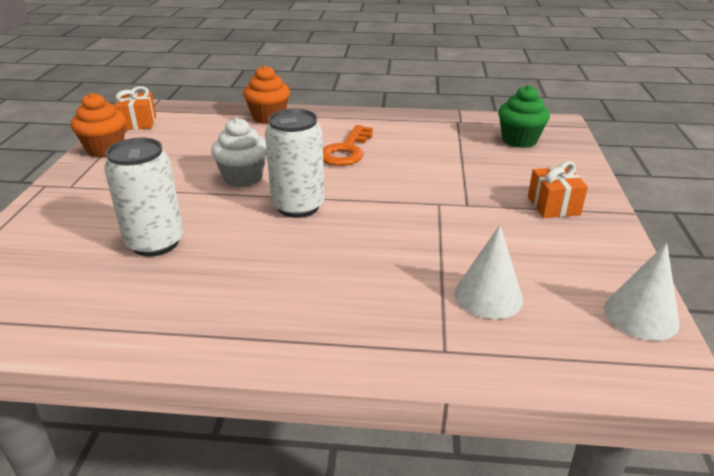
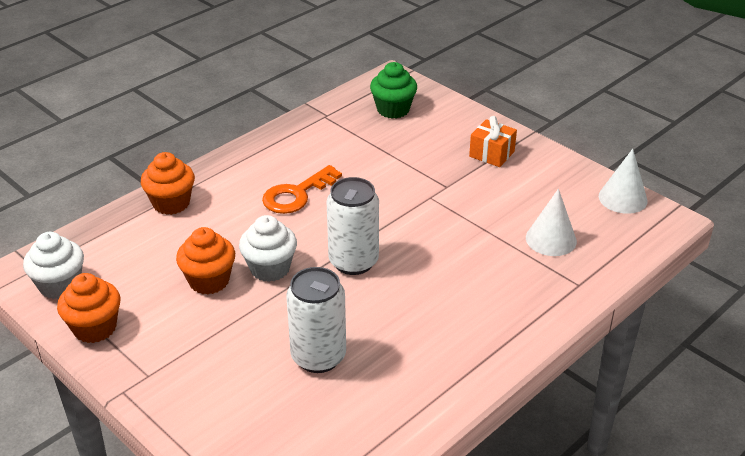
camera: 50 degrees left, 5 degrees up
(138, 122) = (60, 285): orange gift -> white cupcake
(200, 163) = (209, 281): none -> orange cupcake
(346, 151) = (297, 194): orange key -> orange key turned 75 degrees clockwise

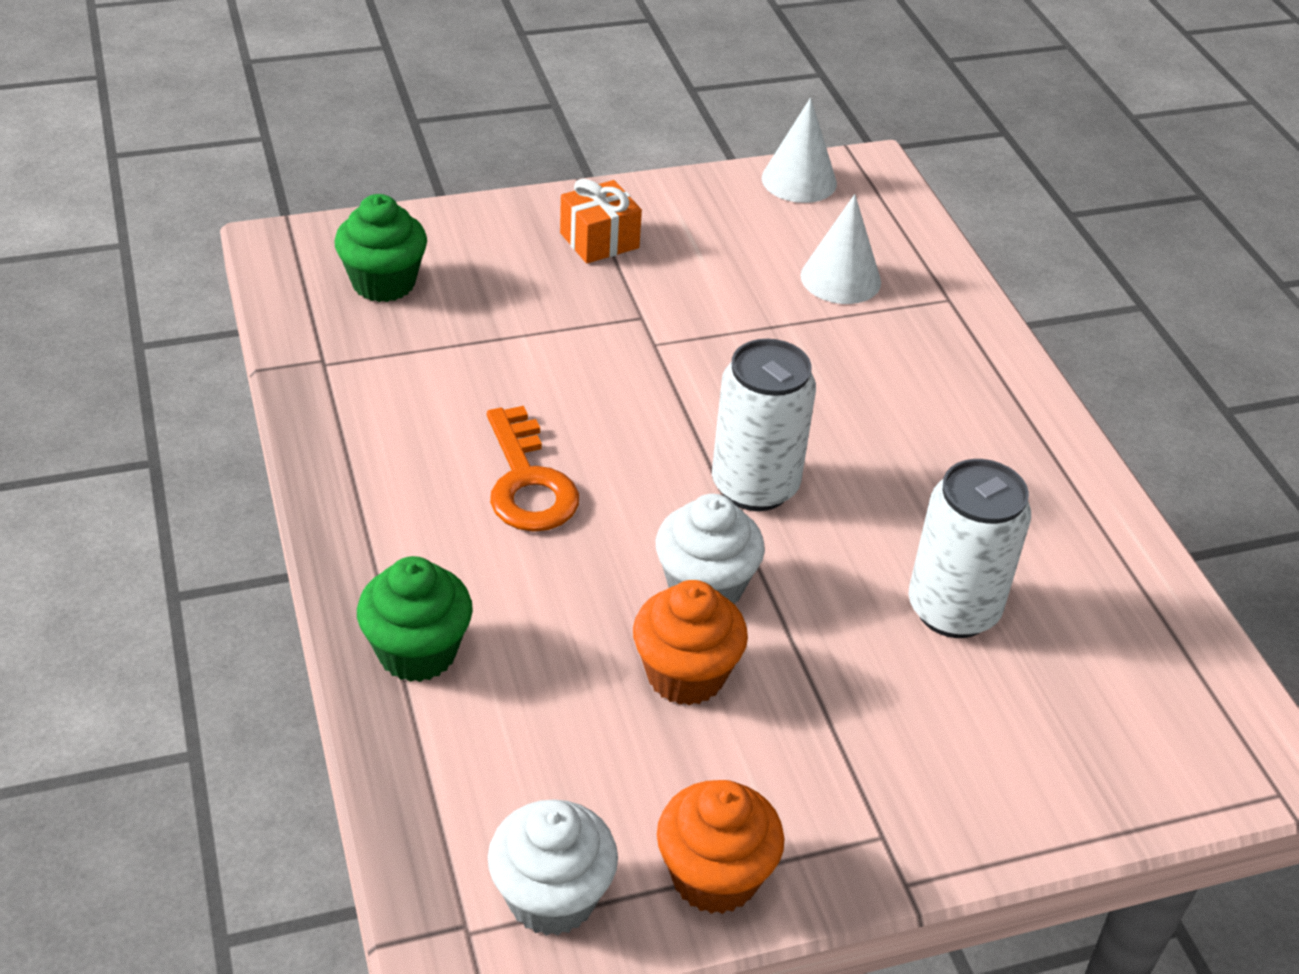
camera: 65 degrees left, 5 degrees up
(171, 203) = (417, 652): orange cupcake -> green cupcake

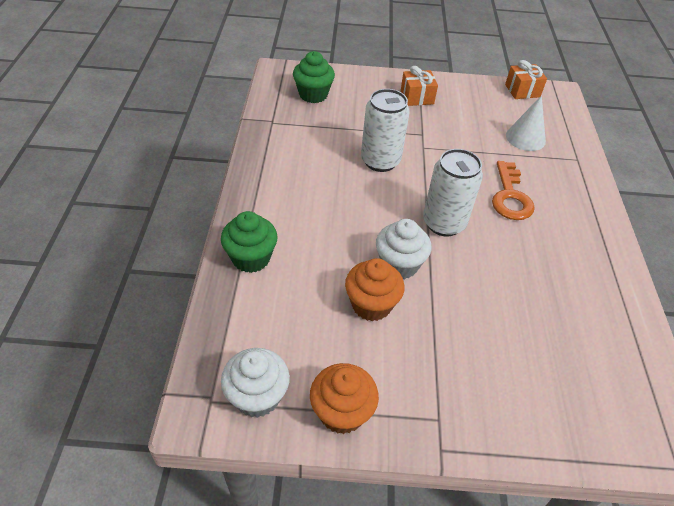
camera: 20 degrees right, 5 degrees up
(528, 482) = (337, 194): orange key -> orange key (510, 196)
(799, 180) = (522, 91): white cone -> orange gift
(953, 609) = (522, 311): white can -> white can (380, 161)

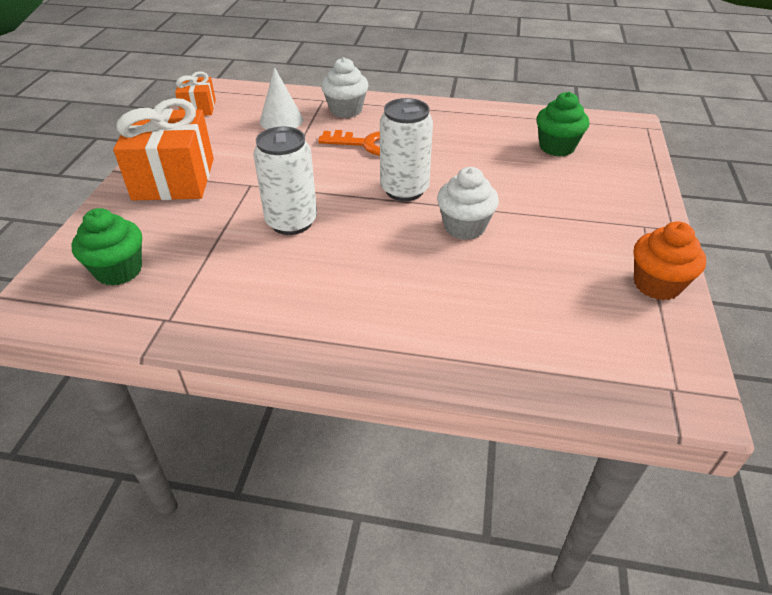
camera: 80 degrees left, 5 degrees down
(251, 258) = (456, 349): green cupcake -> green cupcake (556, 147)
(257, 396) = (658, 347): white cupcake -> white cupcake (346, 110)
(371, 305) = (521, 252): orange cupcake -> none
(417, 97) = (174, 179): orange gift -> orange gift, size x1.92

